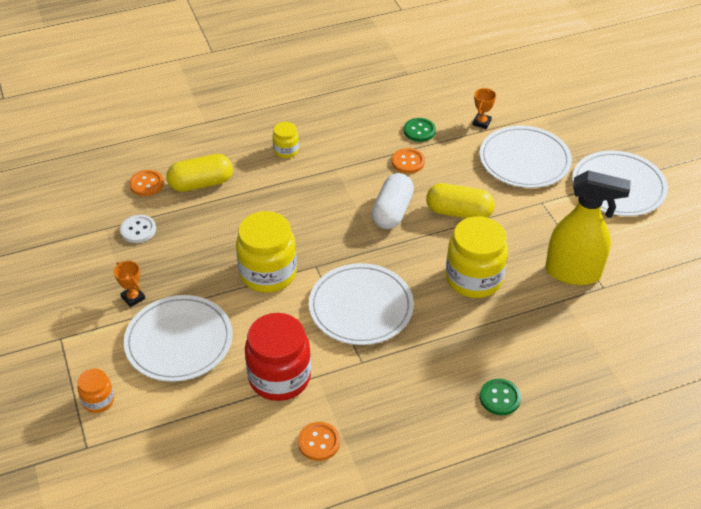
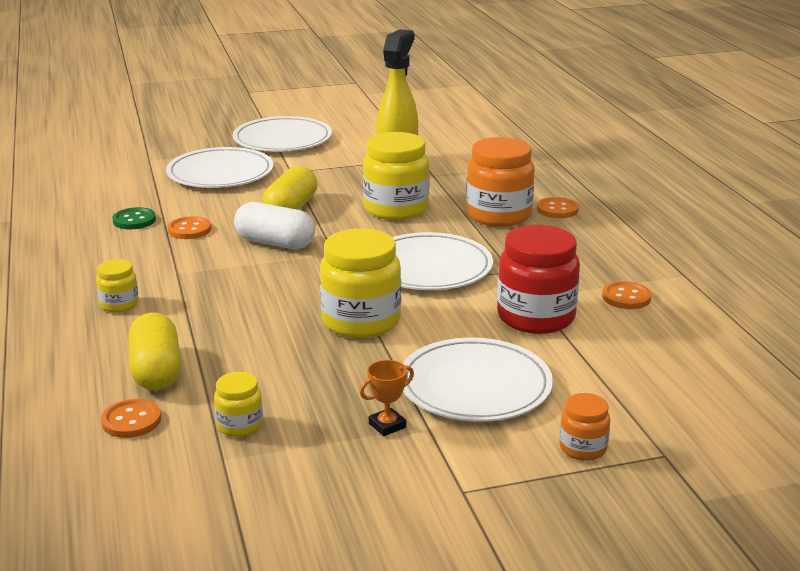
camera: 85 degrees left, 20 degrees down
(138, 230) = (240, 425): white button -> yellow jar
(476, 352) = (498, 215): none -> orange jar
(481, 122) = (142, 188): orange trophy -> none
(500, 398) = (557, 209): green button -> orange button

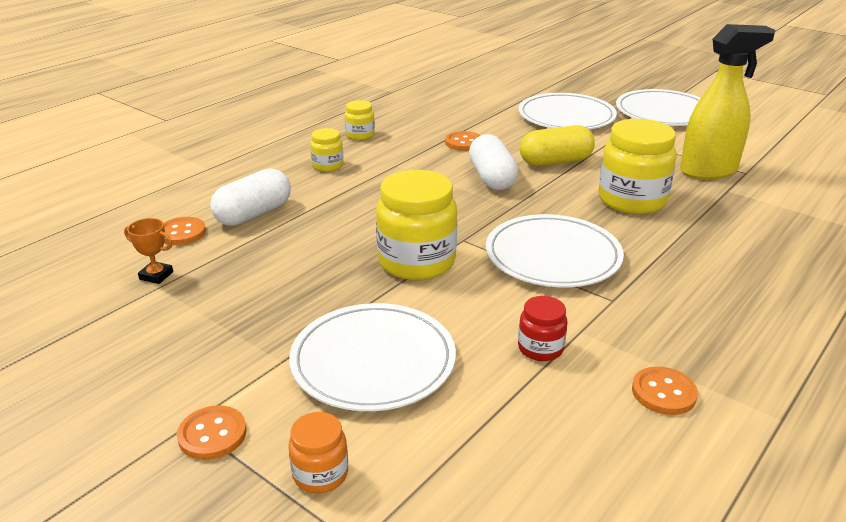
camera: 55 degrees right, 5 degrees up
(134, 220) = (448, 122): green button -> none
(156, 371) = (253, 214): yellow capsule -> white capsule
(240, 425) = (209, 275): yellow jar -> yellow jar (360, 135)
(387, 425) = (264, 340): orange trophy -> orange trophy (156, 275)
(498, 215) = (710, 251): orange jar -> none
(536, 317) = (540, 348): red jar -> red jar, size x0.50
(557, 209) = (782, 278): orange button -> orange button (212, 434)

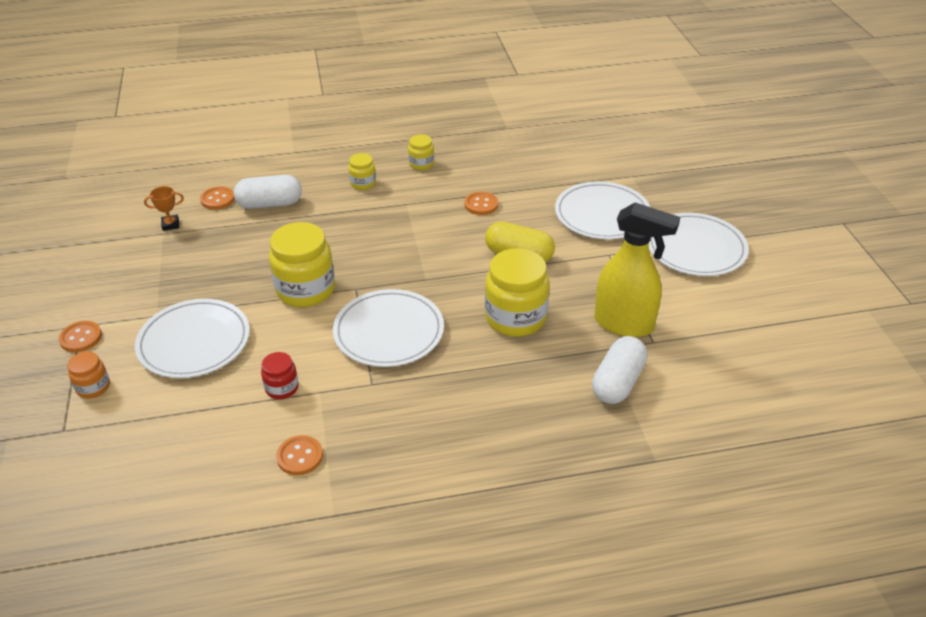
camera: 40 degrees right, 10 degrees up
(156, 275) = (170, 225): orange trophy -> orange trophy turned 75 degrees counterclockwise
(492, 178) = (450, 247): white capsule -> white capsule (618, 382)

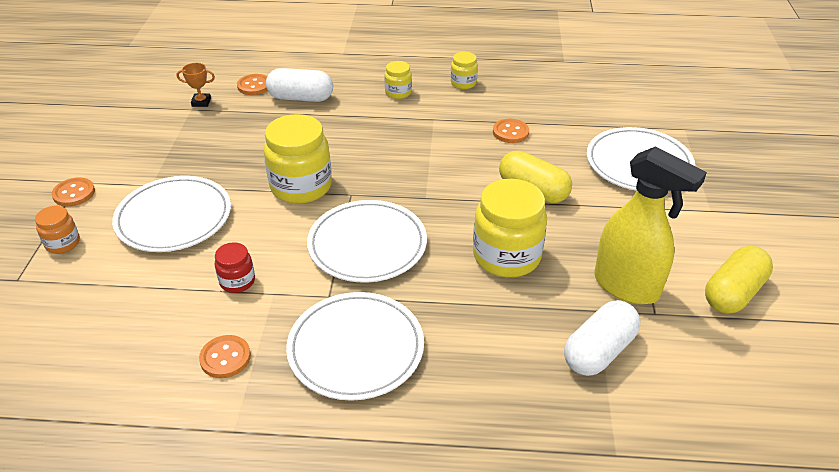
camera: 15 degrees right, 0 degrees up
(695, 248) = (736, 218): white plate -> white plate (356, 348)
(710, 312) = (733, 293): none -> yellow capsule

